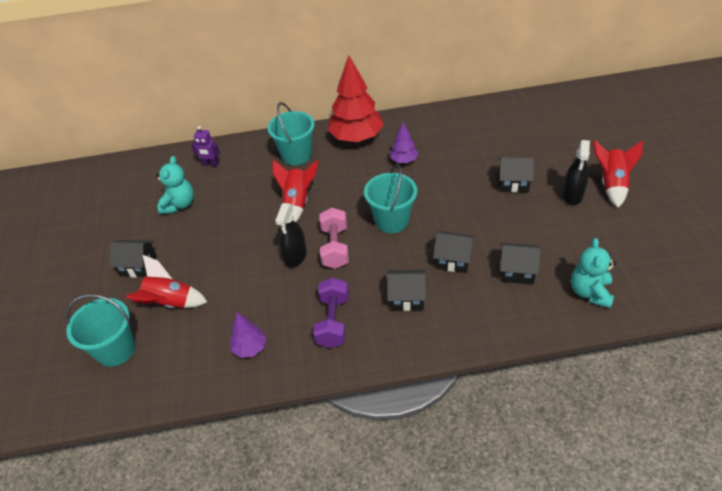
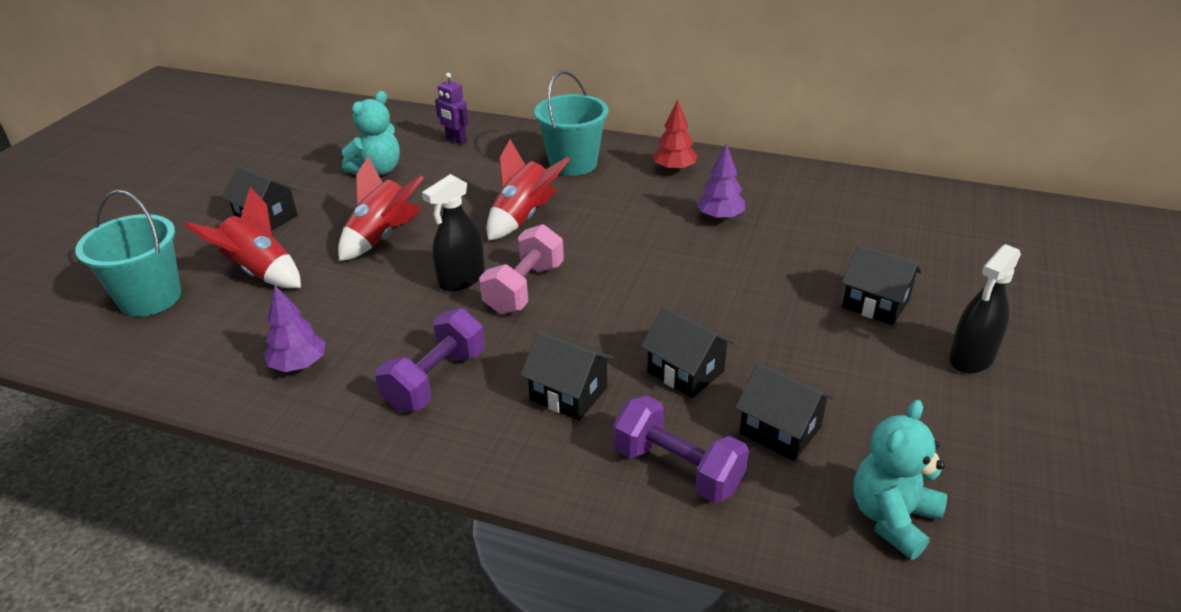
camera: 25 degrees right, 10 degrees down
(356, 137) = (674, 169): red tree -> red tree, size x0.50
(392, 220) = (636, 285): turquoise bucket -> none
(486, 313) = (677, 469): none -> purple dumbbell
(611, 184) = (1063, 368): red rocket -> red rocket (382, 237)

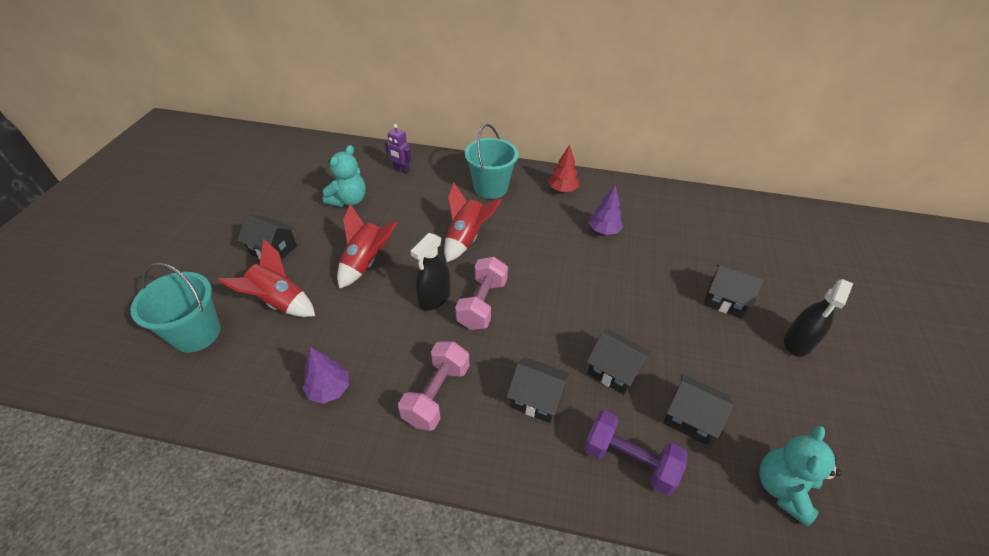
camera: 10 degrees left, 10 degrees up
(436, 380) = (437, 394): purple dumbbell -> pink dumbbell

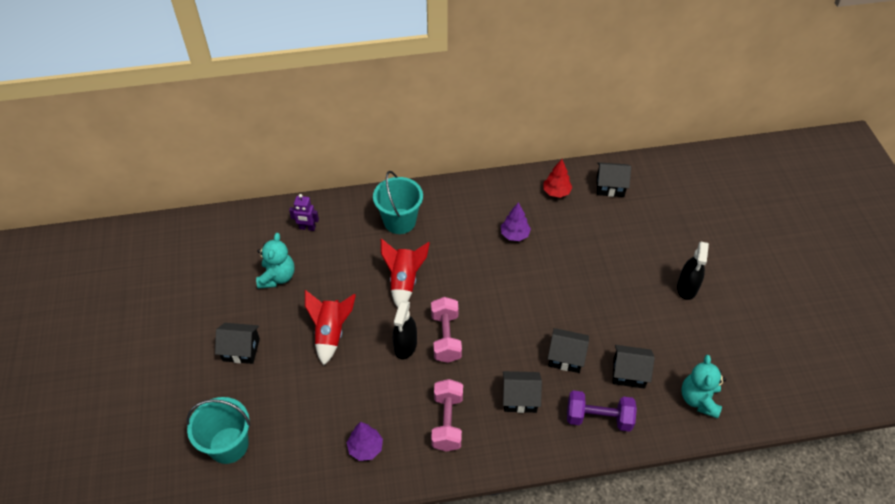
camera: 20 degrees left, 5 degrees up
(279, 302) = (279, 395): red rocket -> none
(562, 190) = (463, 203): red tree -> red tree (556, 192)
(724, 300) = (628, 269): black house -> black house (610, 186)

